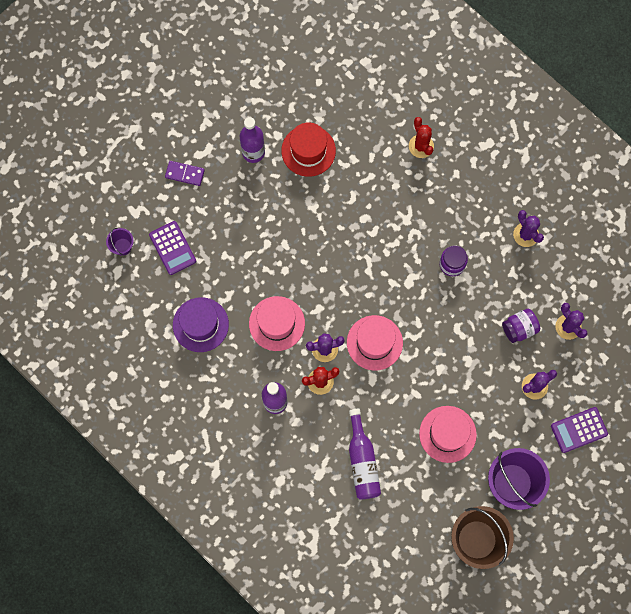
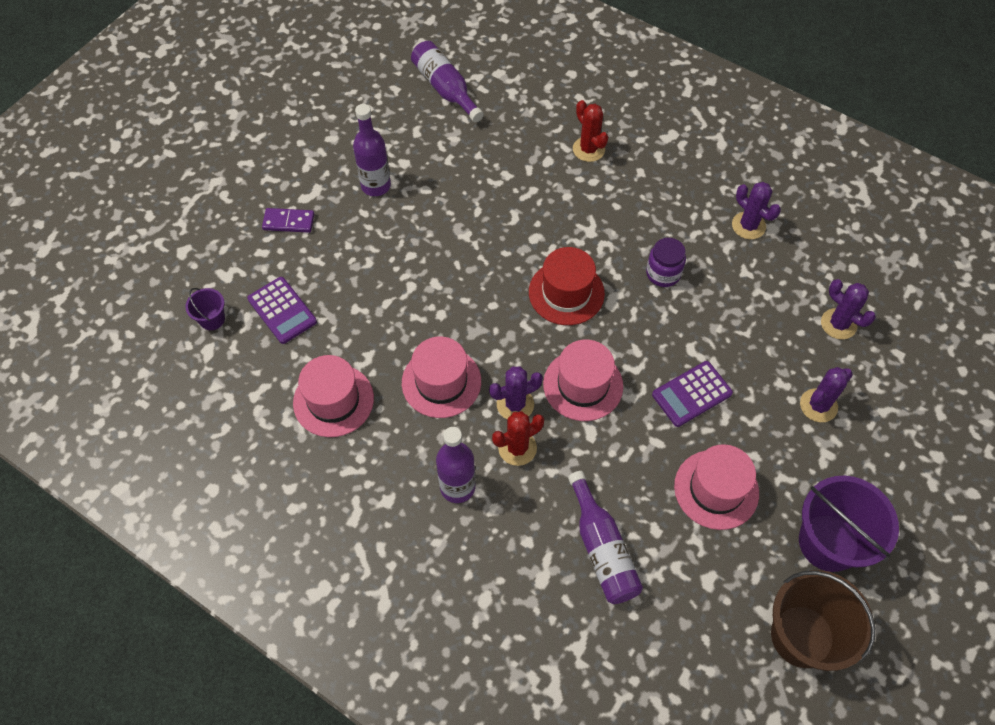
camera: 10 degrees left, 15 degrees down
(200, 324) = (333, 400): purple hat -> pink hat
(308, 150) = (446, 174): red hat -> red hat (566, 293)
(320, 70) = (445, 88): none -> purple bottle
(519, 328) = (774, 336): purple jar -> none
(579, 430) = (898, 452): purple calculator -> purple calculator (691, 394)

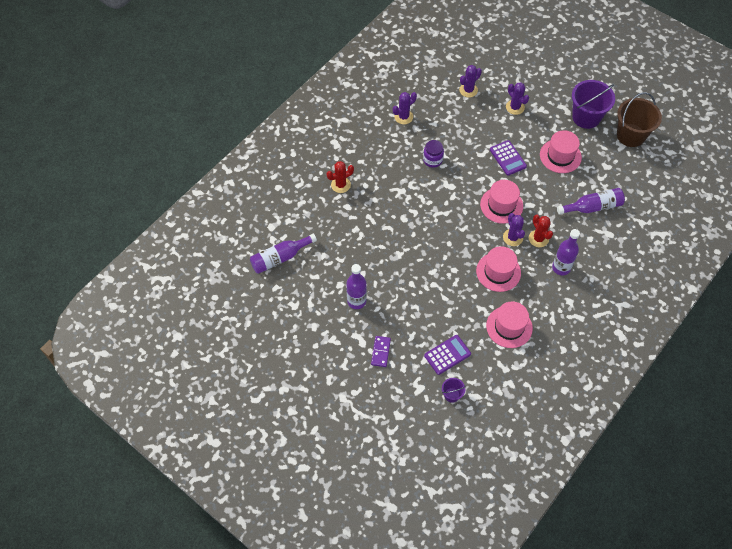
camera: 85 degrees left, 0 degrees up
(566, 293) = (442, 207): red hat -> none

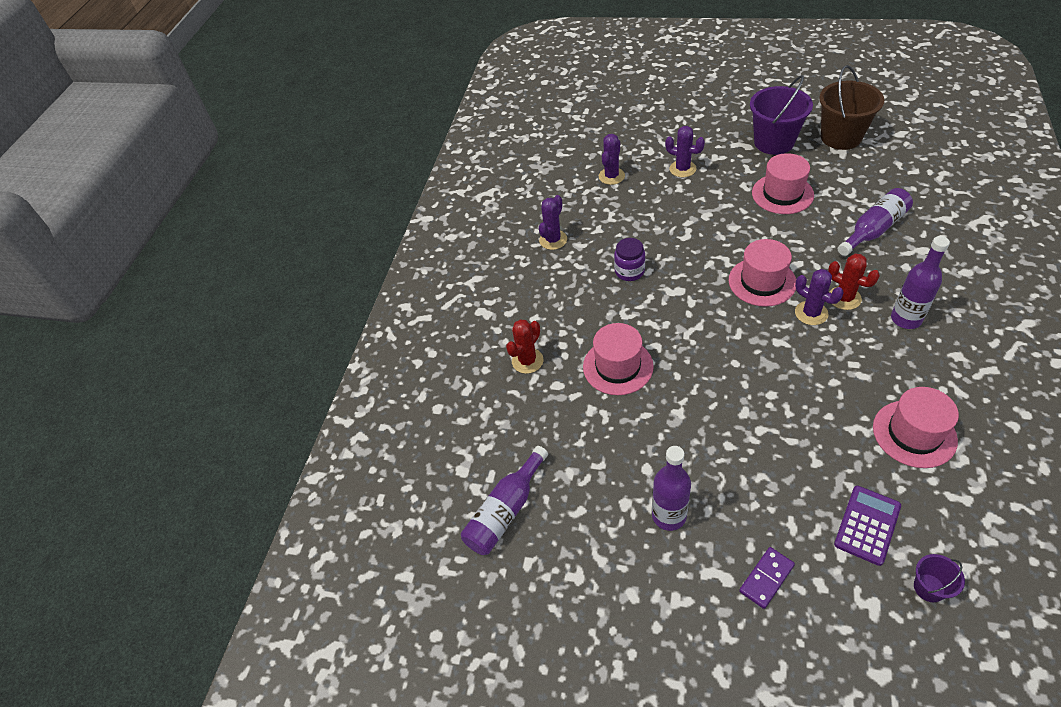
camera: 20 degrees left, 10 degrees down
(380, 352) = (766, 578): purple domino -> purple domino turned 60 degrees clockwise
(498, 272) = (832, 366): pink hat -> pink hat (618, 366)
(507, 158) = (722, 225): purple calculator -> none

